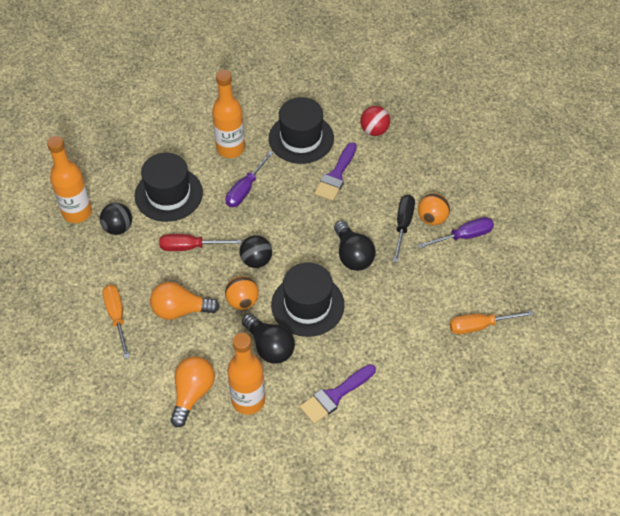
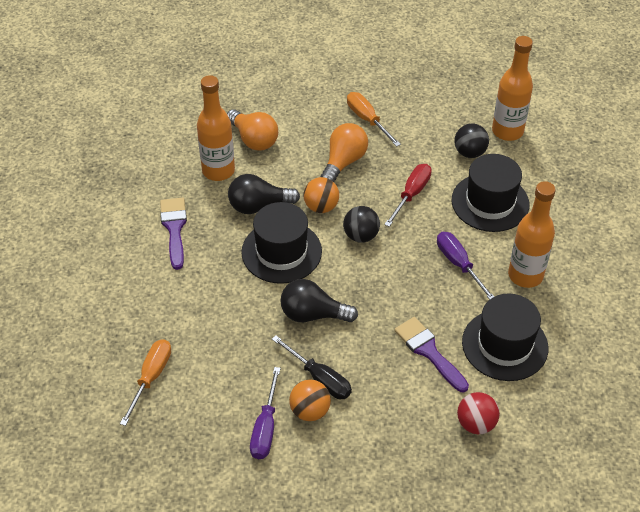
camera: 120 degrees right, 5 degrees down
(117, 317) = (367, 120): orange screwdriver -> orange screwdriver turned 135 degrees counterclockwise

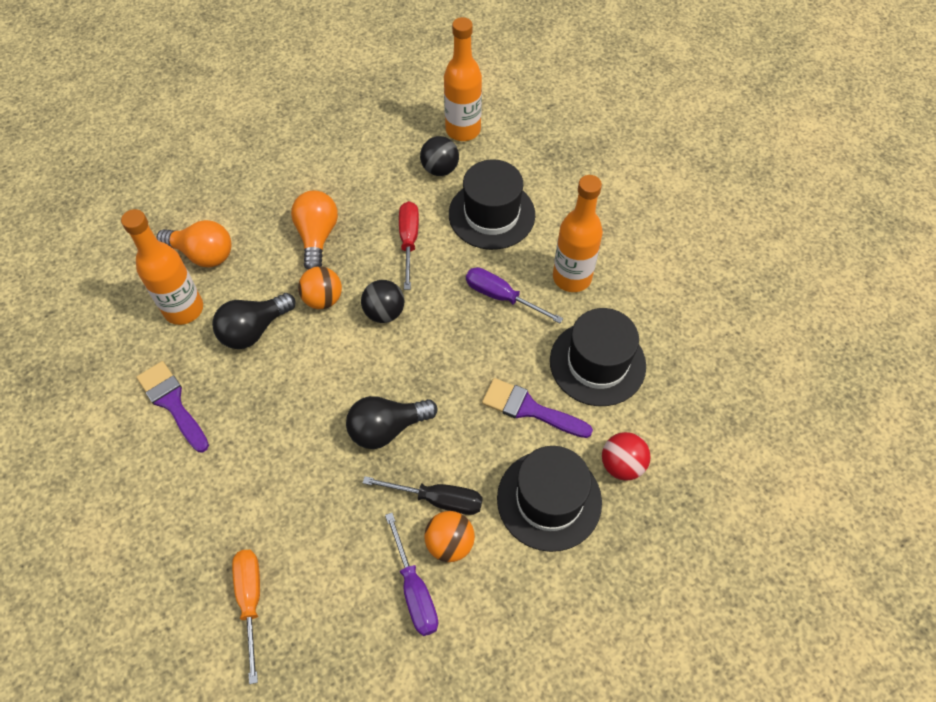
camera: 30 degrees left, 10 degrees up
(281, 252) = (310, 372): black hat -> black hat (549, 500)
(367, 120) = (314, 178): orange screwdriver -> none

